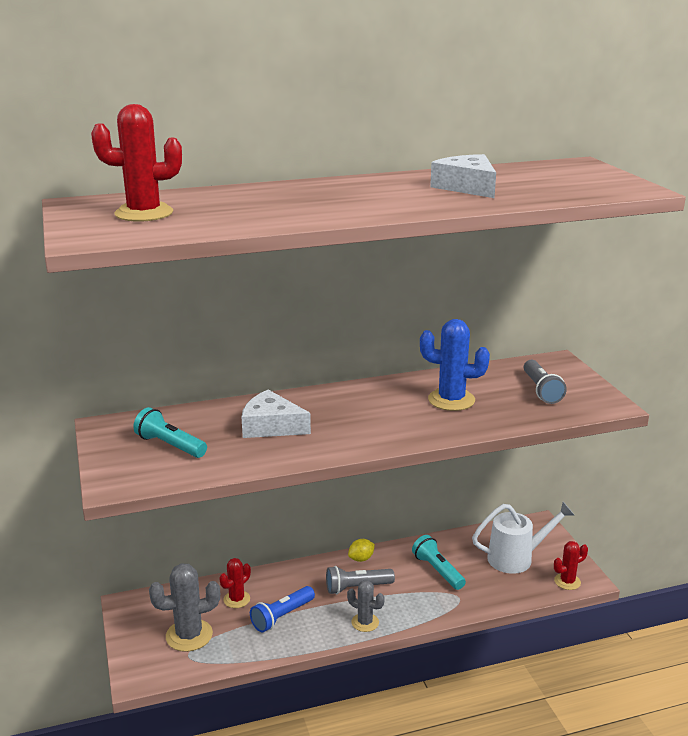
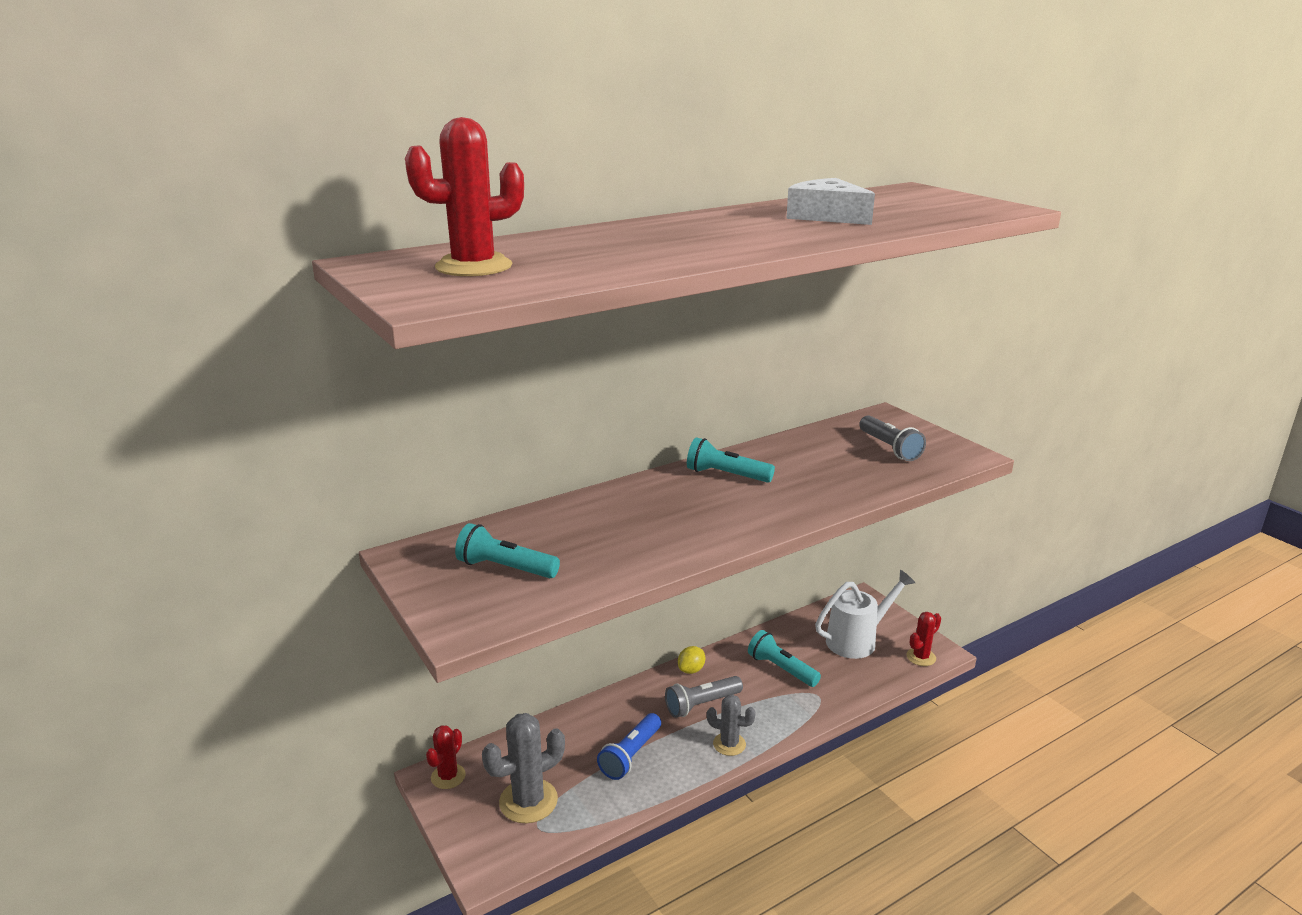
camera: 15 degrees left, 0 degrees up
(236, 599) = (568, 745): red cactus -> red cactus (448, 776)
(271, 426) = (616, 527): white cheese -> none
(385, 396) = (726, 475): none -> turquoise flashlight
(451, 400) = (802, 470): blue cactus -> none

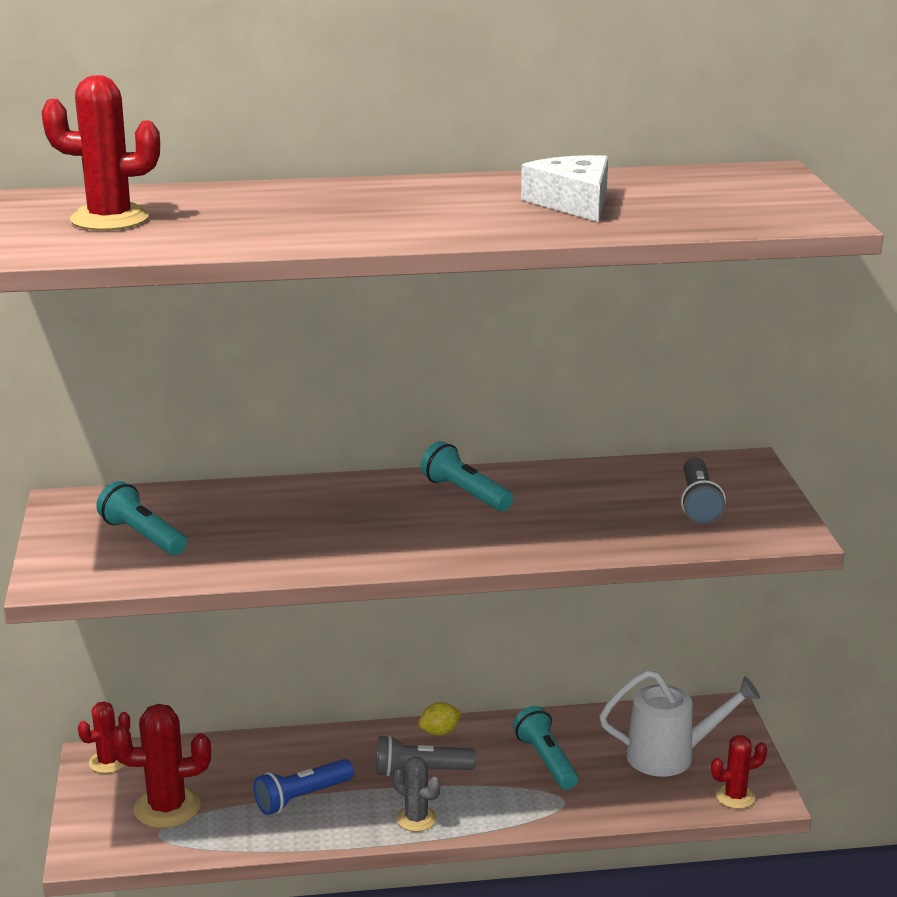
camera: 25 degrees right, 0 degrees up
(528, 801) = (167, 808): grey cactus -> red cactus

